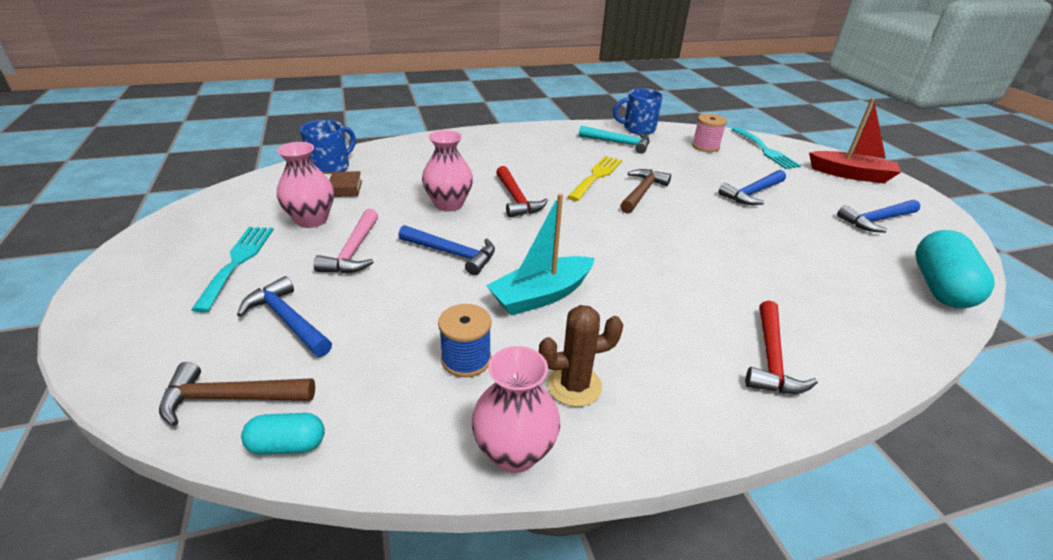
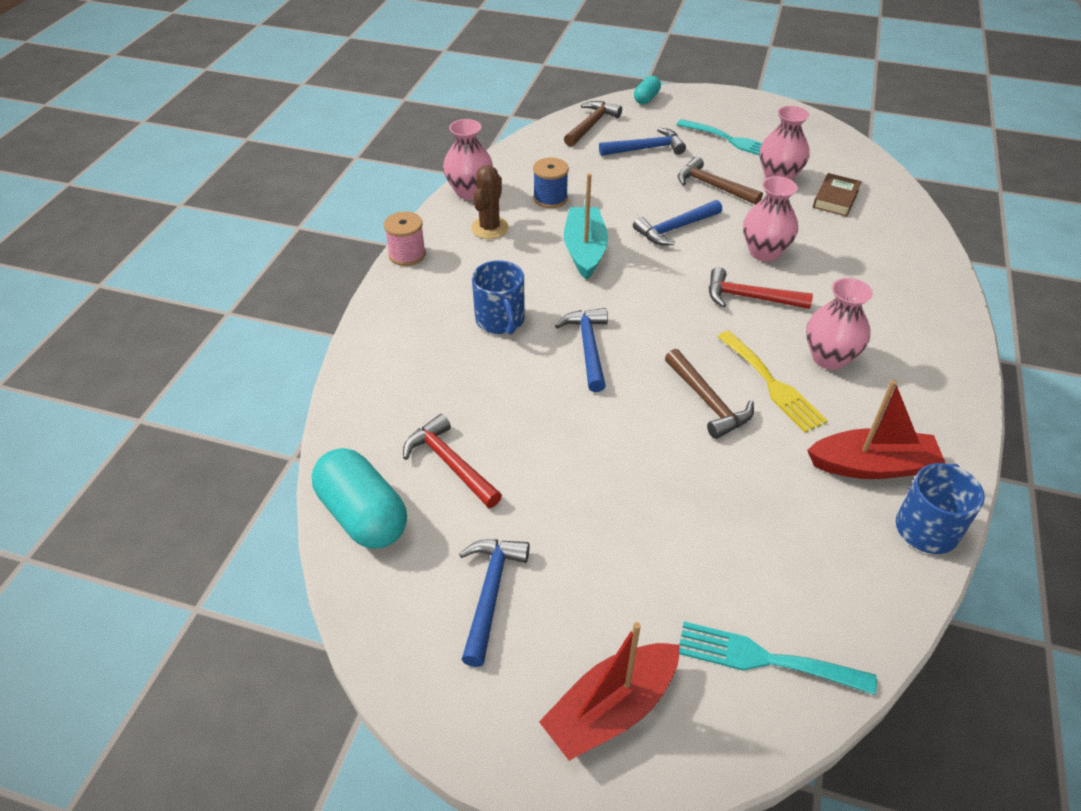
camera: 125 degrees right, 10 degrees up
(287, 445) = (542, 135): turquoise capsule -> turquoise capsule (646, 98)
(331, 167) = (888, 205): blue mug -> blue mug (500, 320)
(353, 251) = (713, 186): pink hammer -> brown hammer
(547, 164) = (829, 358): none -> pink vase
(618, 143) = (872, 465): turquoise hammer -> red boat
(705, 146) = (816, 574): pink spool -> pink spool (407, 254)
(752, 193) = (640, 511): blue hammer -> blue hammer (588, 348)
(771, 358) = (421, 323): red hammer -> red hammer (450, 463)

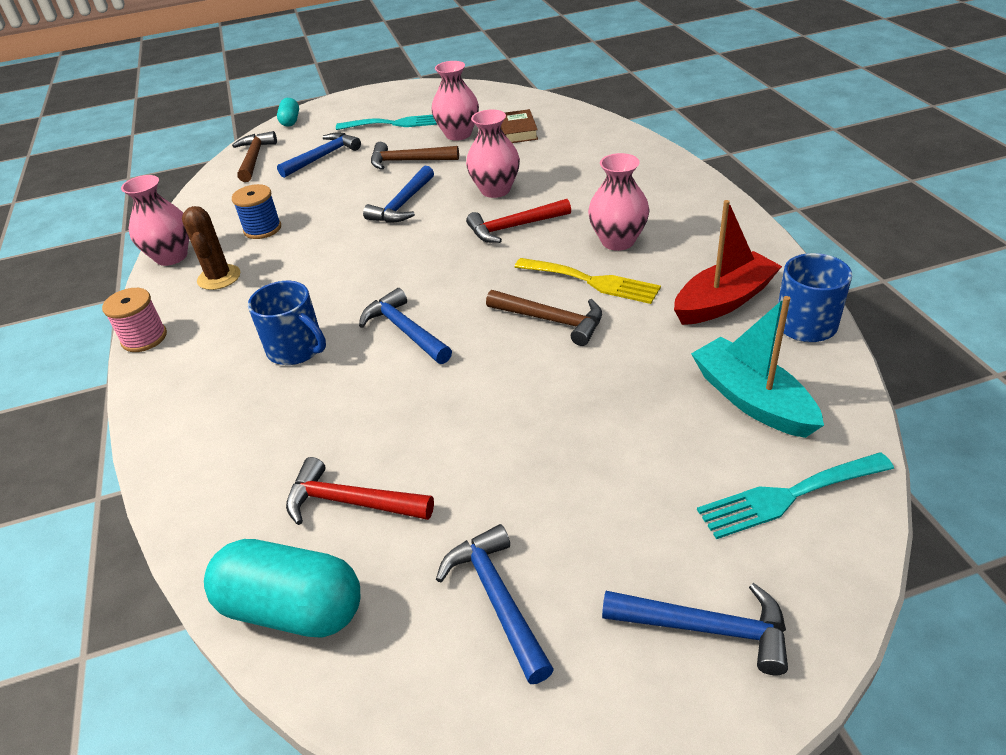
camera: 30 degrees left, 5 degrees down
(584, 250) = (333, 255): turquoise boat -> turquoise boat (752, 400)
(611, 709) = (706, 628): red boat -> blue hammer

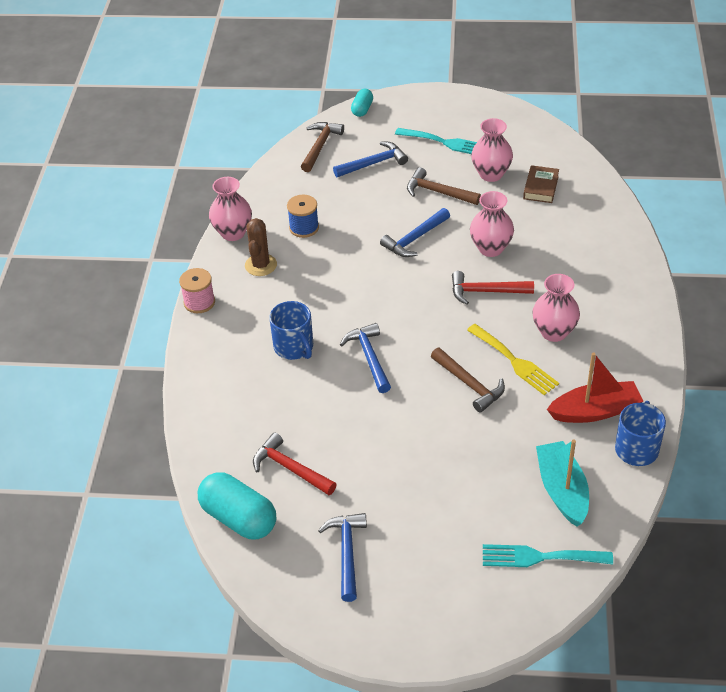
camera: 20 degrees right, 5 degrees up
(706, 628) = (447, 608): blue hammer -> none

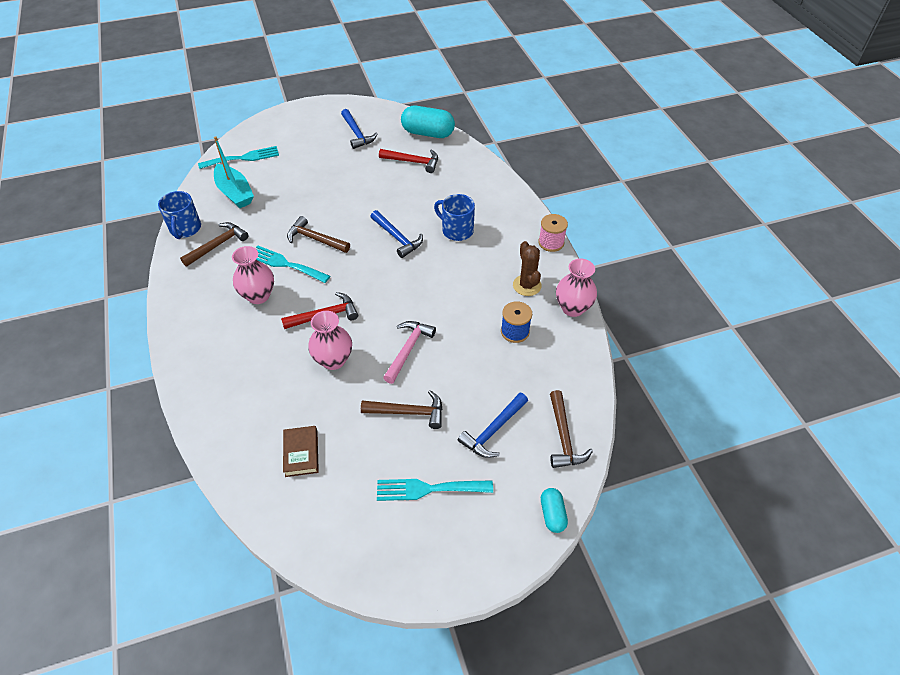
camera: 155 degrees right, 5 degrees up
(415, 239) = (408, 349): blue hammer -> pink hammer
(491, 174) = (361, 455): pink vase -> none
(515, 362) = (285, 264): yellow fork -> turquoise fork
(595, 411) = (218, 245): red boat -> brown hammer

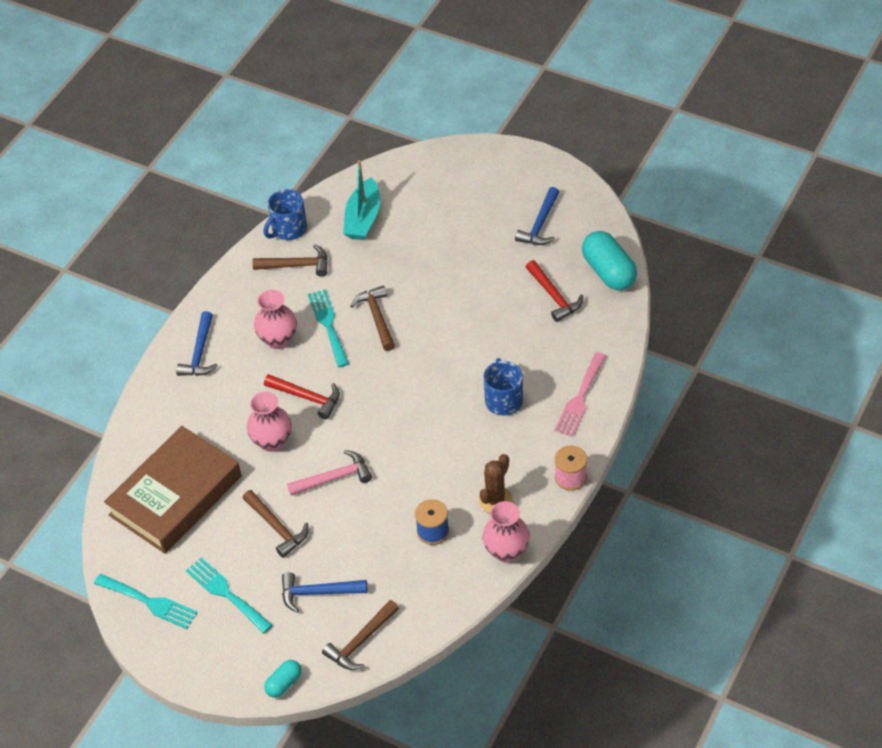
camera: 50 degrees right, 0 degrees up
(243, 158) = (409, 182): turquoise fork -> turquoise fork (149, 602)
(301, 453) = (175, 496): brown book -> brown book, size x2.46
(397, 238) = (444, 368): blue hammer -> blue hammer (200, 353)
(498, 200) = (580, 398): none -> pink fork

